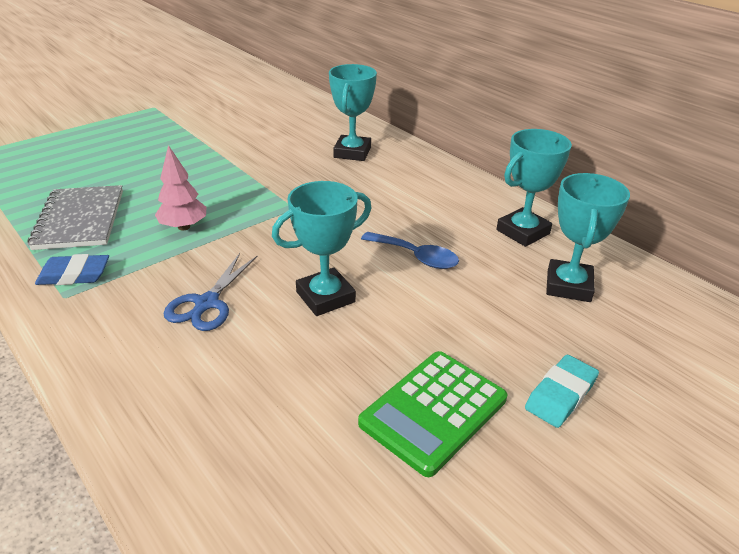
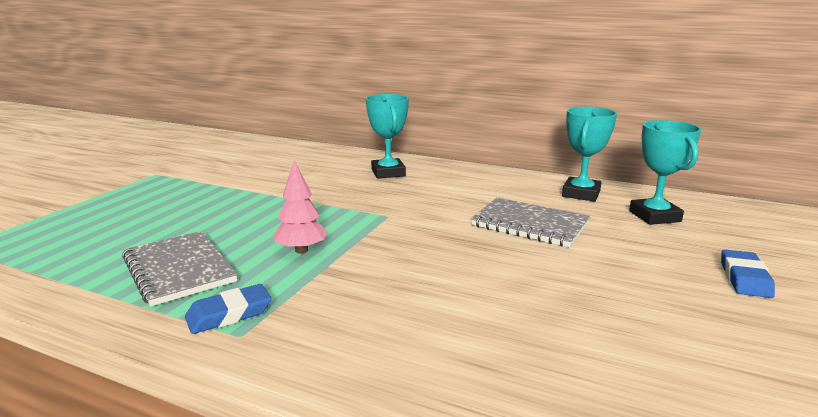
camera: 25 degrees left, 15 degrees down
(207, 303) = (400, 299): blue scissors -> none
(325, 297) = (497, 267): turquoise trophy -> none
(416, 257) = (529, 224): blue spoon -> grey notebook
(433, 411) = (684, 315): green calculator -> none
(560, 395) = (744, 278): turquoise eraser -> blue eraser

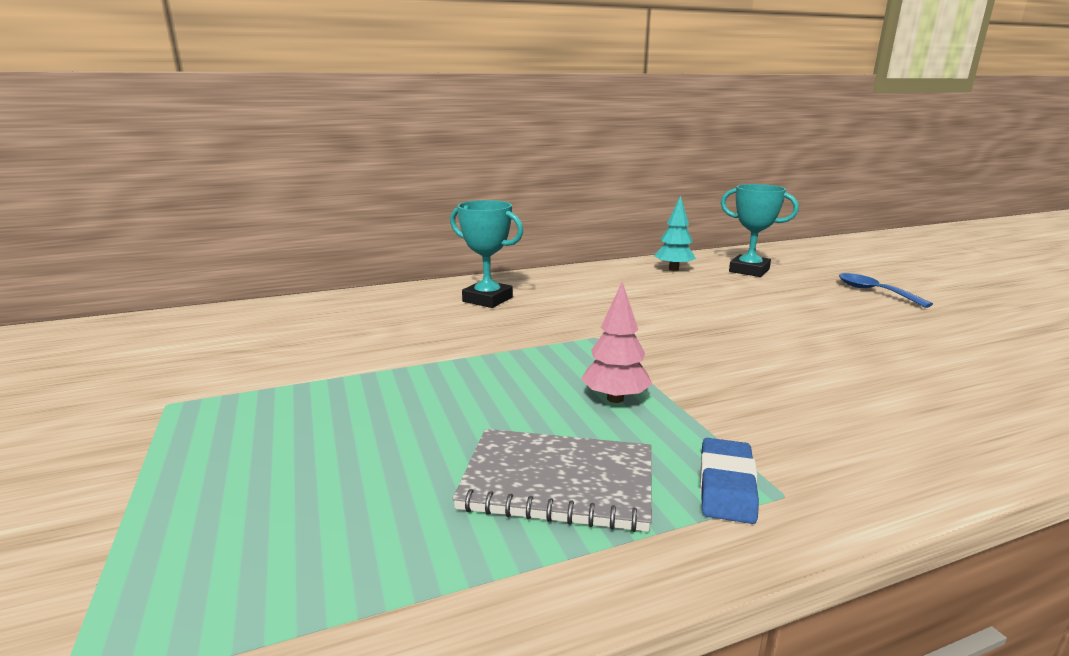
camera: 45 degrees left, 0 degrees up
(529, 224) = (705, 302): grey notebook -> none
(581, 194) = (673, 269): turquoise trophy -> turquoise tree
(744, 278) = (874, 292): blue eraser -> blue spoon

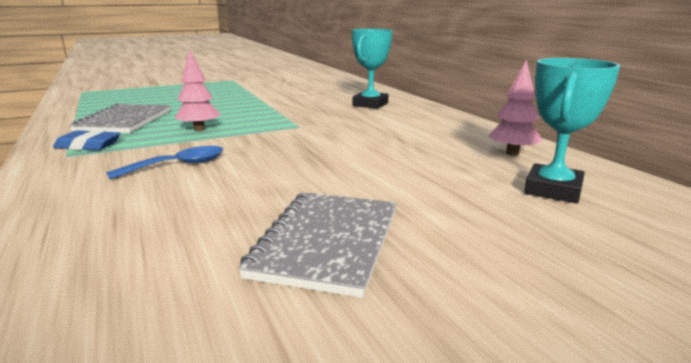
camera: 85 degrees right, 0 degrees up
(673, 269) = (512, 153): turquoise tree -> pink tree
(874, 292) = (516, 273): blue spoon -> blue spoon (178, 165)
(886, 328) = (327, 242): none -> grey notebook

